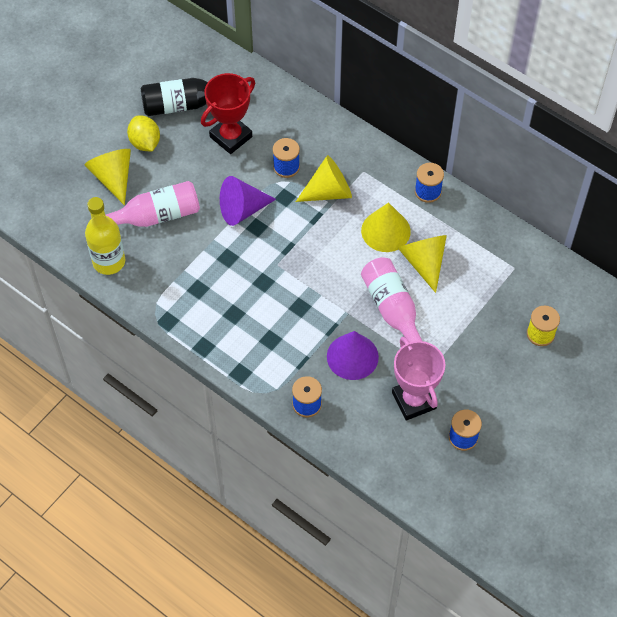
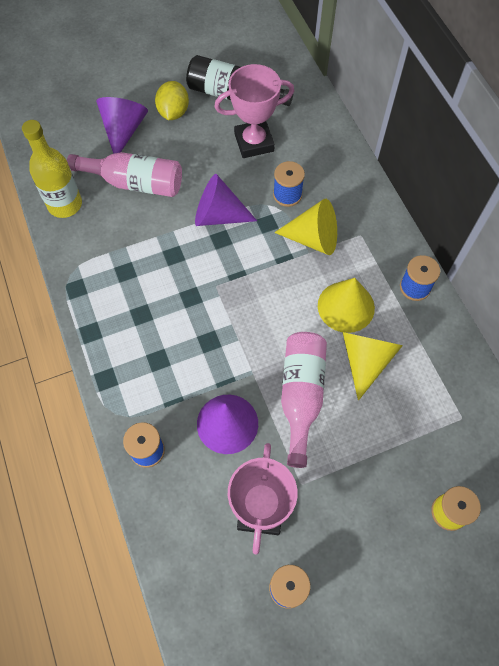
camera: 30 degrees right, 5 degrees up
(113, 177) = (123, 130): yellow cone -> purple cone
(231, 137) = (254, 142): red trophy -> pink trophy

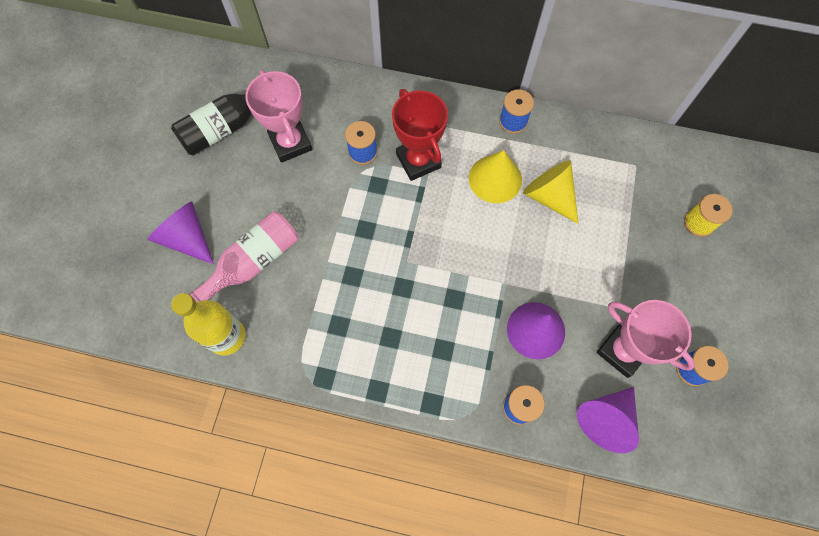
camera: 55 degrees left, 5 degrees up
(173, 112) = (203, 185): yellow lemon -> none
(218, 215) = (341, 216): purple cone -> purple cone (606, 419)
(254, 142) = (290, 143): pink trophy -> pink trophy turned 45 degrees counterclockwise
(301, 395) = (548, 260): pink bottle -> none
(313, 238) = (418, 161): yellow cone -> red trophy

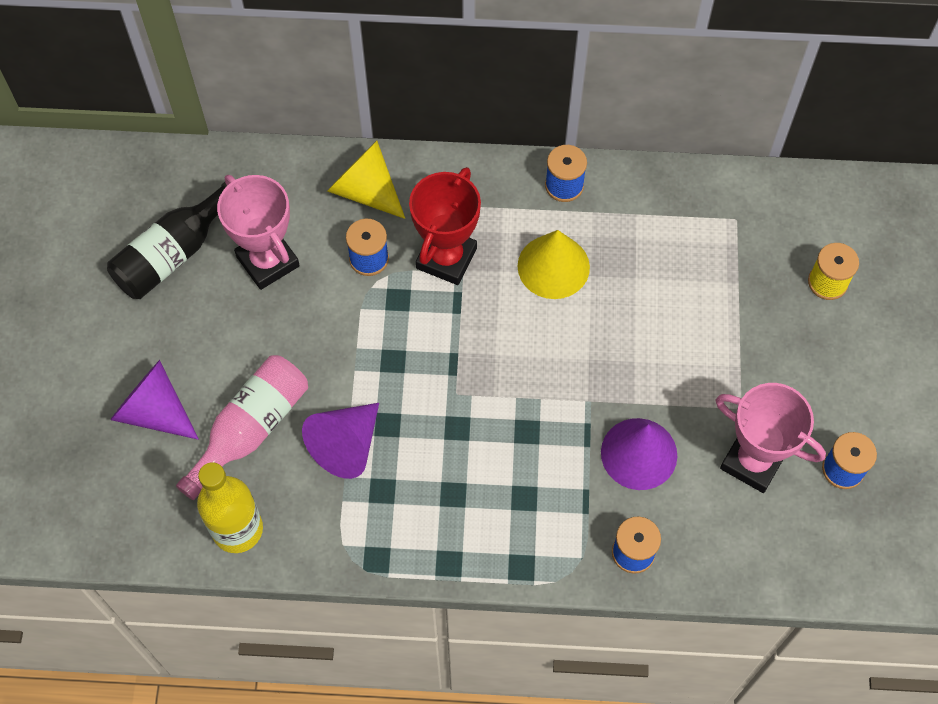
camera: 10 degrees left, 5 degrees down
(418, 161) = (446, 258): red trophy -> red trophy turned 60 degrees clockwise
(549, 196) = (628, 278): yellow cone -> yellow cone (365, 190)
(606, 419) = (744, 548): purple cone -> purple cone (346, 445)

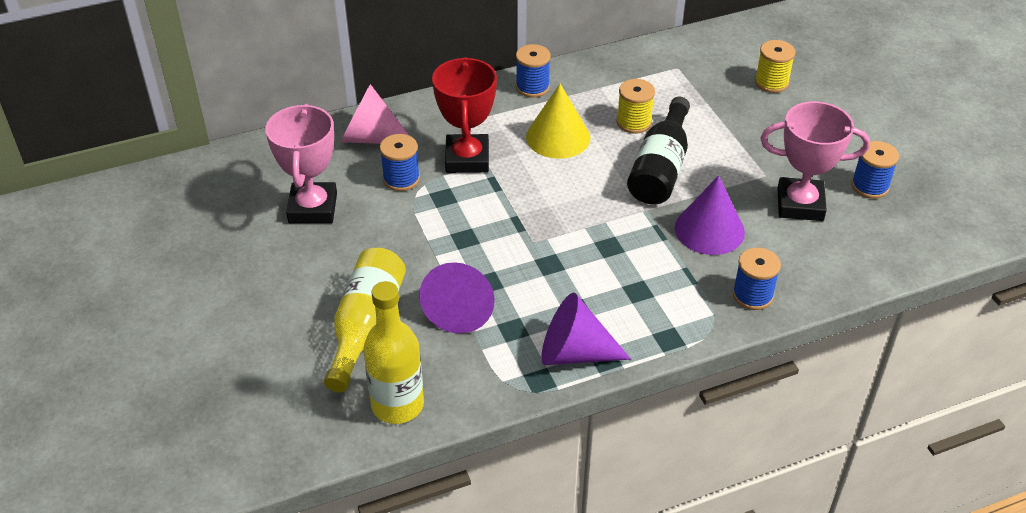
camera: 25 degrees left, 20 degrees down
(154, 411) = (266, 345): purple cone -> purple cone (574, 353)
(174, 253) = (223, 229): black bottle -> black bottle (660, 168)
(251, 429) = (366, 327): pink bottle -> yellow bottle
(268, 261) = (313, 208): pink trophy -> pink trophy turned 60 degrees clockwise
(365, 190) = (371, 137): yellow cone -> pink cone
(643, 278) = (634, 122): none -> yellow spool

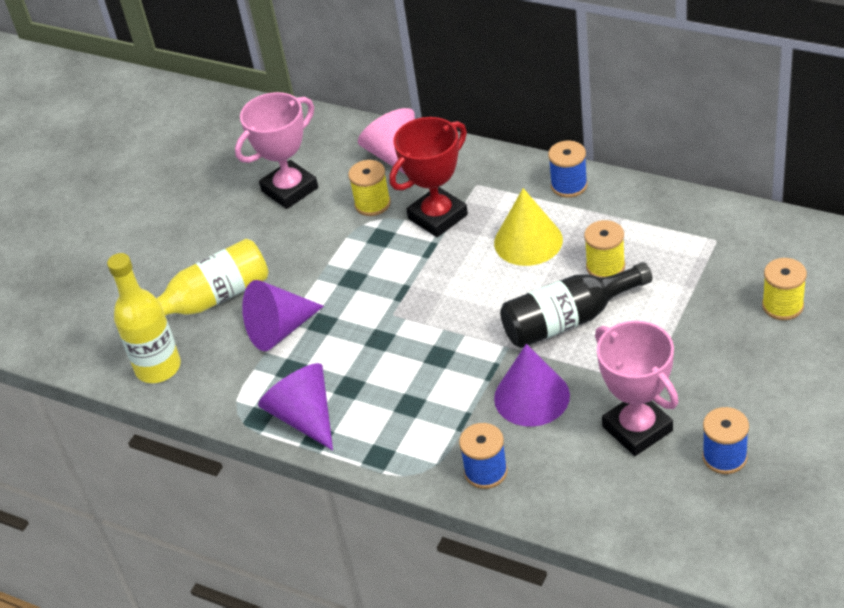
camera: 55 degrees right, 0 degrees up
(401, 179) = (372, 204): blue spool -> yellow spool

